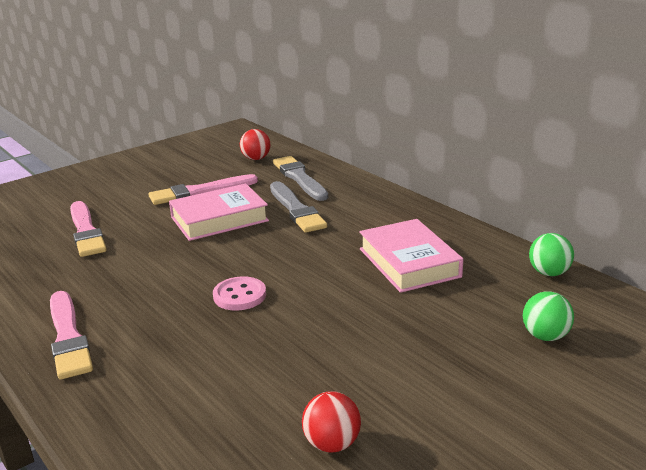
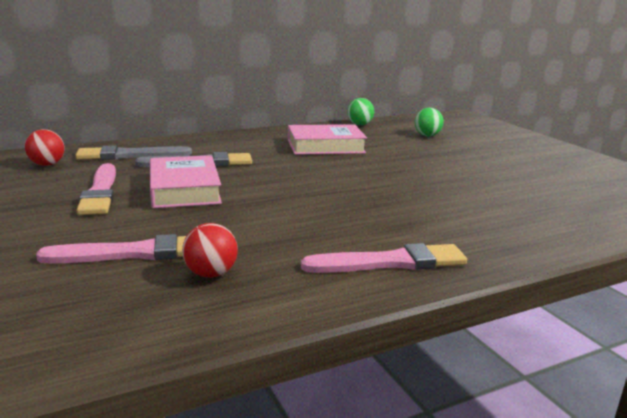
camera: 80 degrees left, 5 degrees down
(239, 295) = (345, 193): pink button -> none
(332, 444) = (531, 186): red ball -> red ball (211, 274)

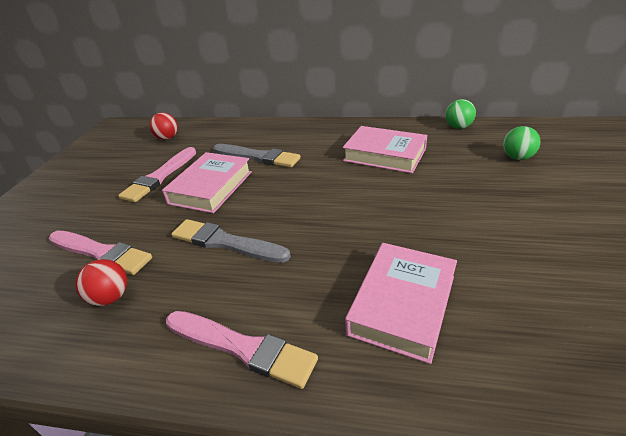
camera: 40 degrees right, 15 degrees up
(130, 155) = (224, 137): grey brush -> grey brush (226, 242)
(464, 214) = (402, 304): none -> pink book

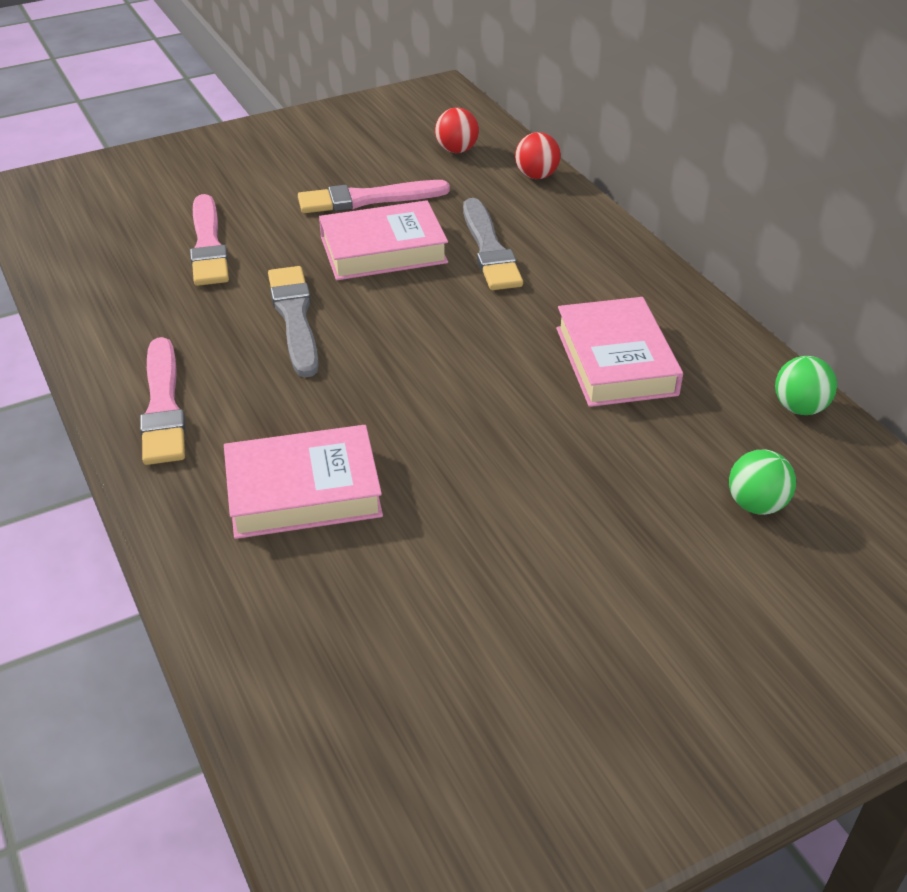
camera: 50 degrees right, 5 degrees up
(110, 297) = (158, 291): red ball -> red ball (536, 176)

